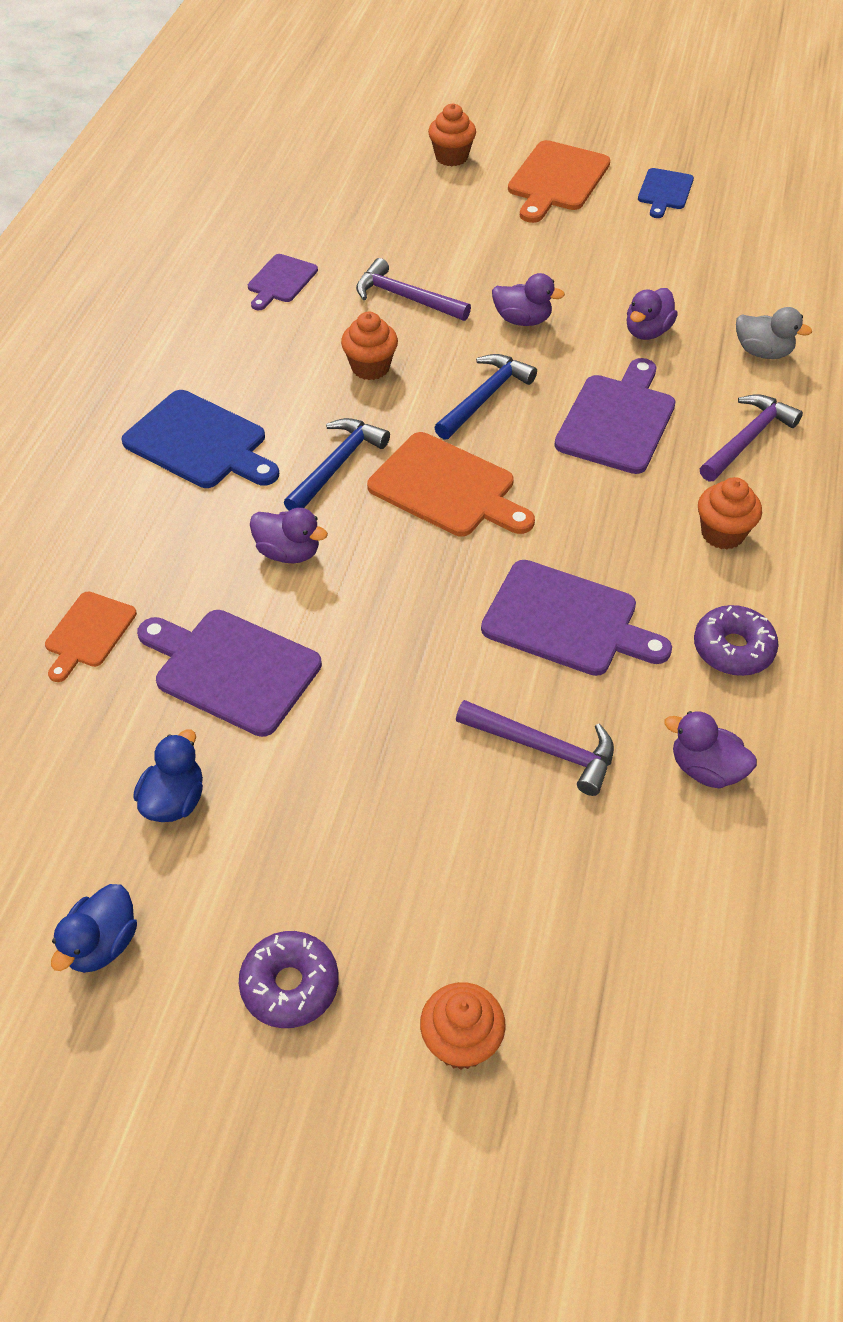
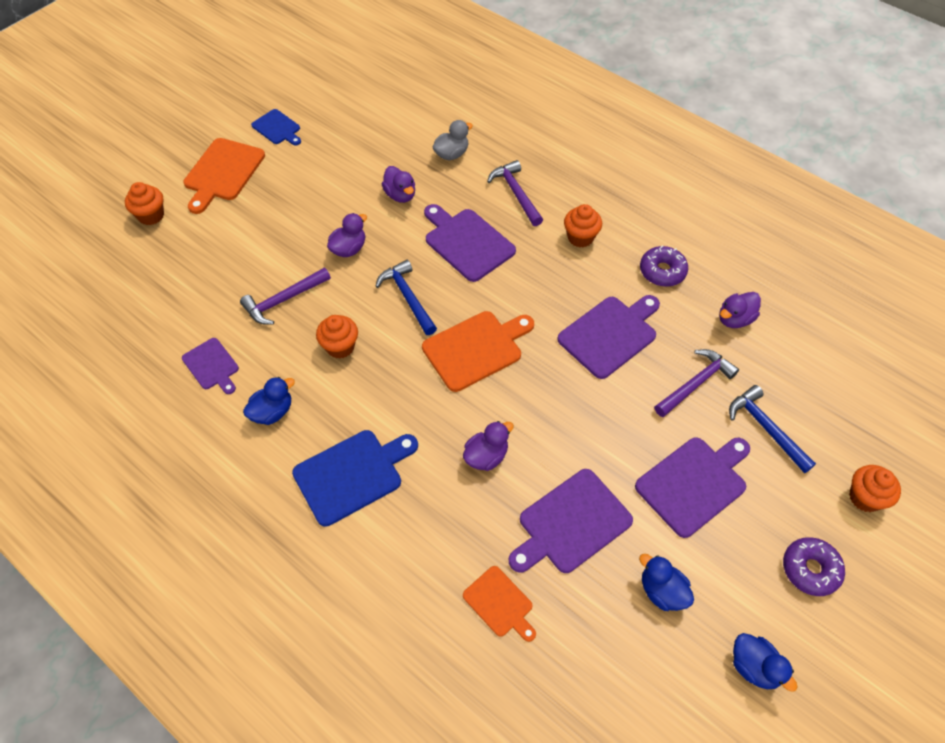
camera: 65 degrees left, 5 degrees up
(248, 349) = (272, 412): none -> blue duck
(337, 465) = (422, 400): blue hammer -> blue hammer (766, 428)
(365, 793) = (694, 483): none -> purple cutting board
(557, 180) = (223, 172): orange cutting board -> orange cutting board turned 60 degrees clockwise

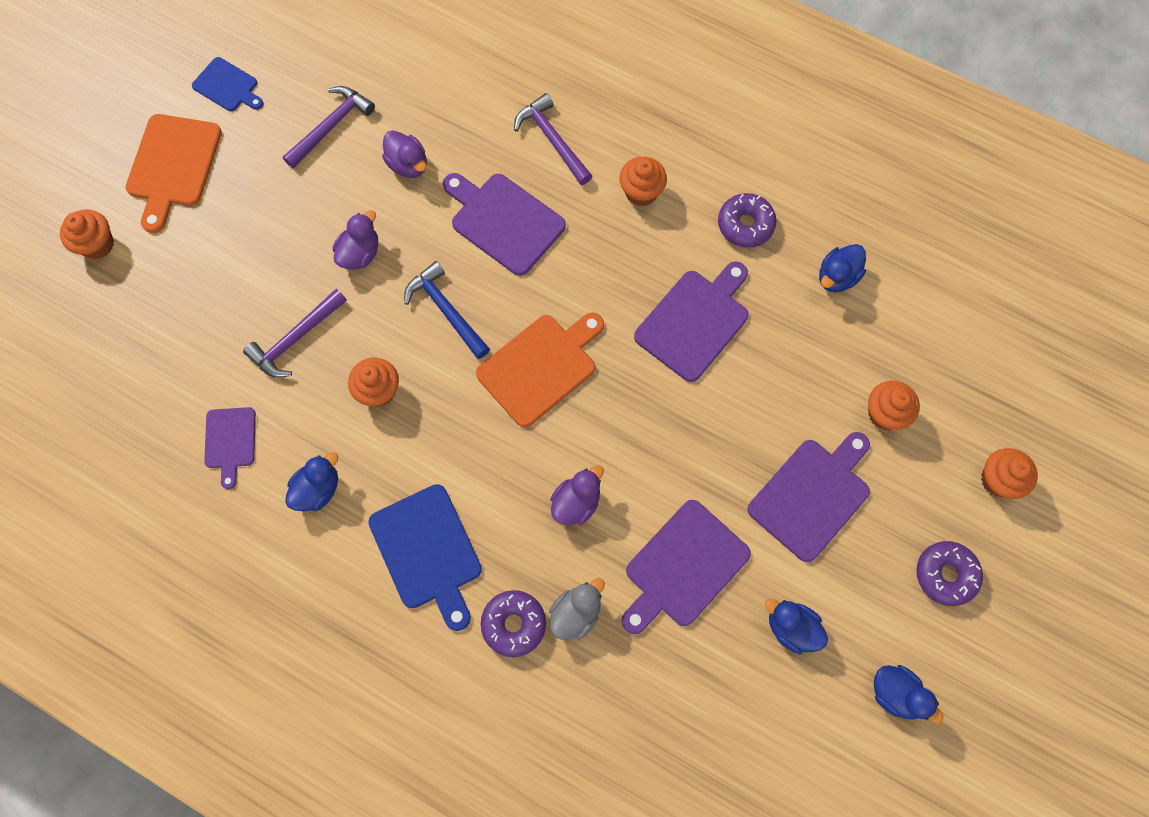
camera: 10 degrees left, 15 degrees up
(212, 365) = (230, 441): purple cutting board -> purple cutting board turned 45 degrees clockwise
(352, 474) = (428, 551): blue cutting board -> blue cutting board turned 105 degrees clockwise
(413, 545) = (514, 624): none -> purple donut
(451, 154) = (461, 93): grey duck -> grey duck (576, 613)
(500, 603) = (620, 673): orange cutting board -> none
(696, 383) = (801, 370): purple hammer -> purple hammer (331, 126)
(734, 319) = (837, 277): purple duck -> blue duck
(766, 428) = (884, 413): blue hammer -> orange cupcake

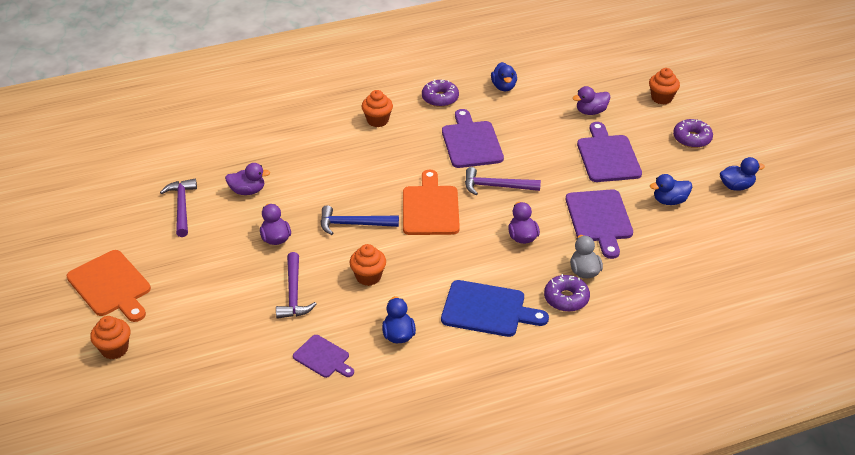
camera: 50 degrees left, 30 degrees down
(227, 86) = (94, 234): blue cutting board -> none
(504, 221) = (330, 175): purple cutting board -> none
(552, 139) = (306, 133): purple hammer -> purple hammer (496, 186)
(884, 413) = (591, 111): orange cupcake -> purple duck

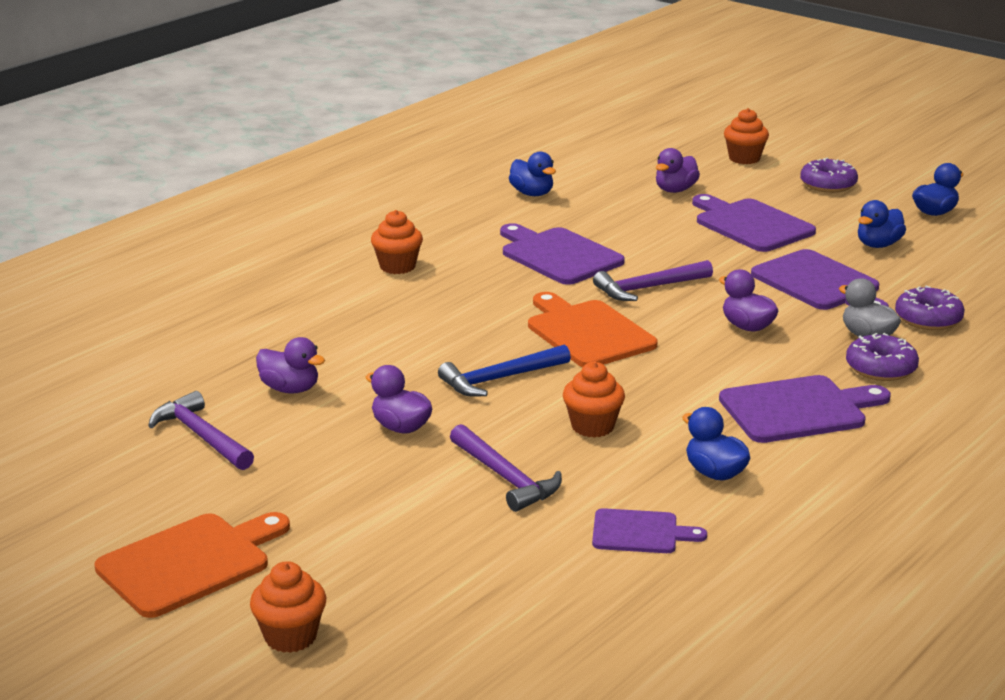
camera: 30 degrees left, 15 degrees down
(111, 286) = (189, 563): orange cutting board -> orange cutting board turned 60 degrees counterclockwise
(248, 191) = (290, 389): purple duck -> purple duck turned 60 degrees clockwise
(440, 98) = (459, 224): purple donut -> purple donut (928, 319)
(487, 309) = (798, 409): blue cutting board -> purple cutting board

